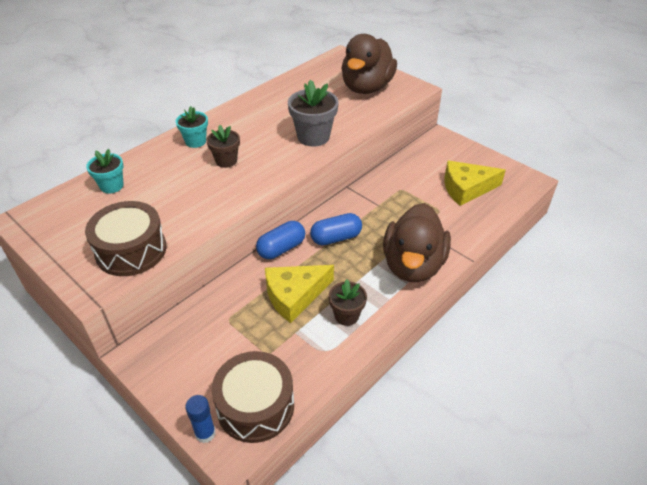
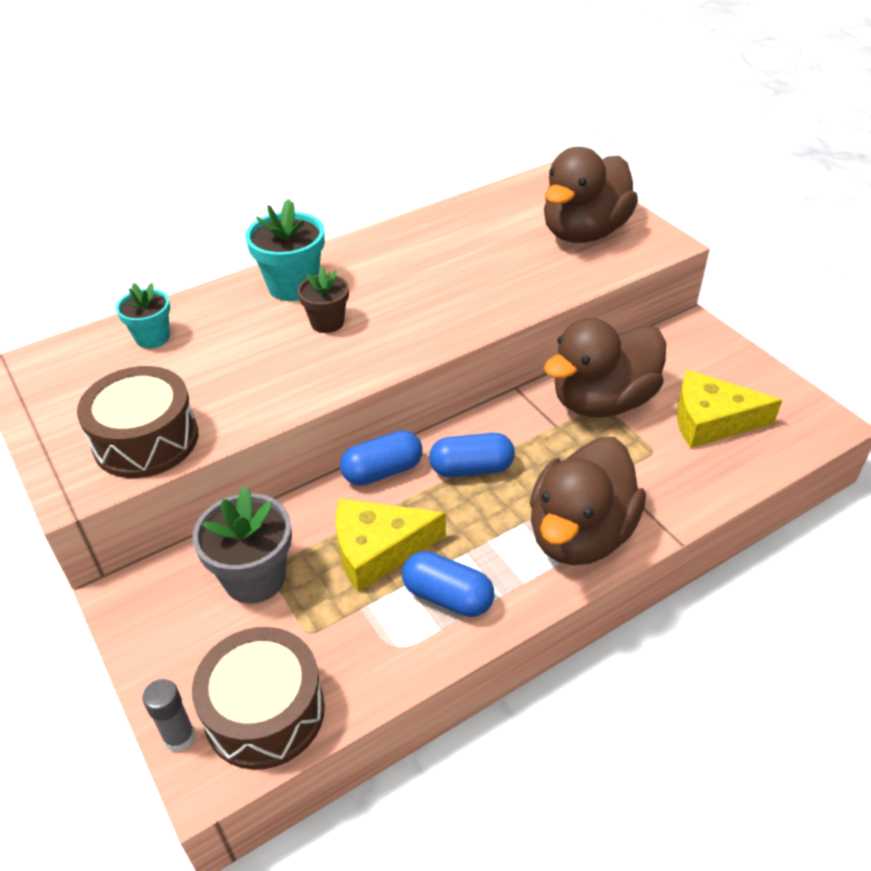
camera: 15 degrees right, 0 degrees up
(195, 141) = (293, 286): turquoise flower pot -> turquoise flower pot, size x1.58
(205, 433) = (179, 737): blue glue stick -> grey glue stick
(313, 137) = (472, 302): grey flower pot -> grey flower pot (254, 578)
(346, 315) = (447, 597): brown flower pot -> blue capsule
(401, 187) = (602, 401): none -> brown duck

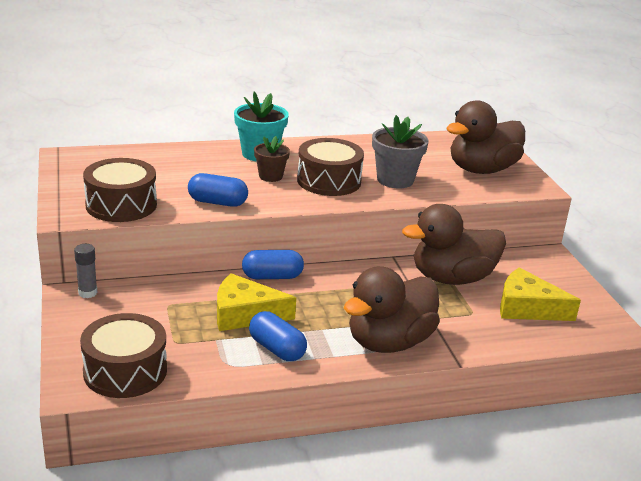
camera: 15 degrees right, 15 degrees down
(152, 338) = (154, 159): turquoise flower pot -> none
(179, 737) = (67, 368): grey glue stick -> grey glue stick (87, 293)
(254, 578) = (156, 307): grey flower pot -> grey flower pot (395, 180)
(407, 308) = (329, 181): none -> brown drum
(471, 468) = (334, 290): blue capsule -> blue capsule (217, 202)

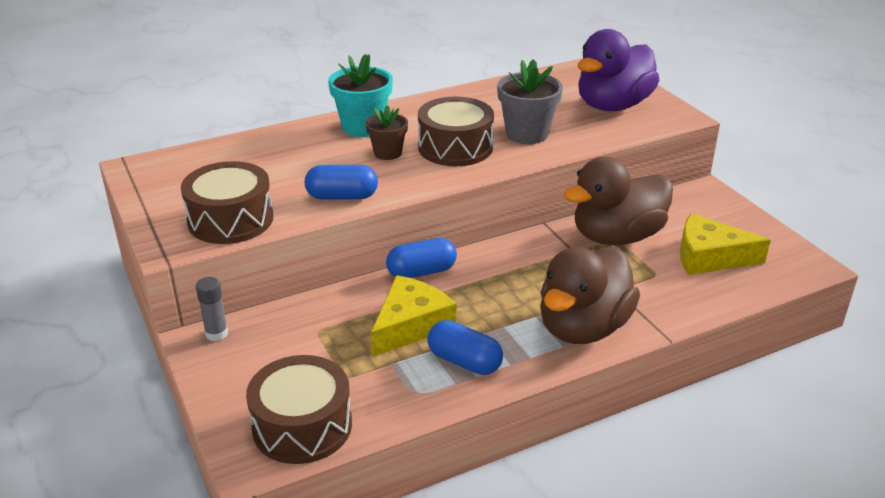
camera: 10 degrees left, 5 degrees up
(245, 314) = (410, 325): yellow cheese -> yellow cheese turned 135 degrees clockwise
(481, 170) = (613, 106): brown duck -> purple duck

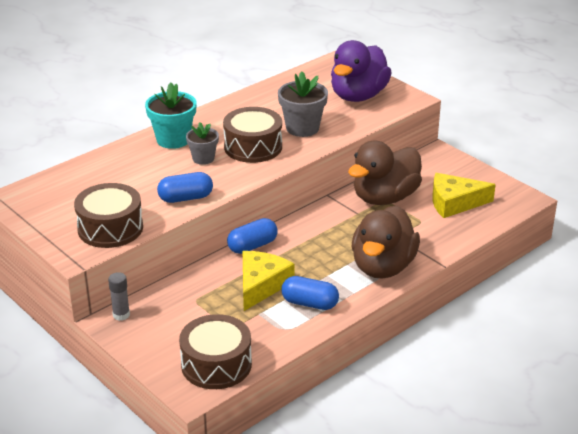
camera: 15 degrees left, 0 degrees up
(388, 153) = (203, 158): brown flower pot -> grey flower pot

